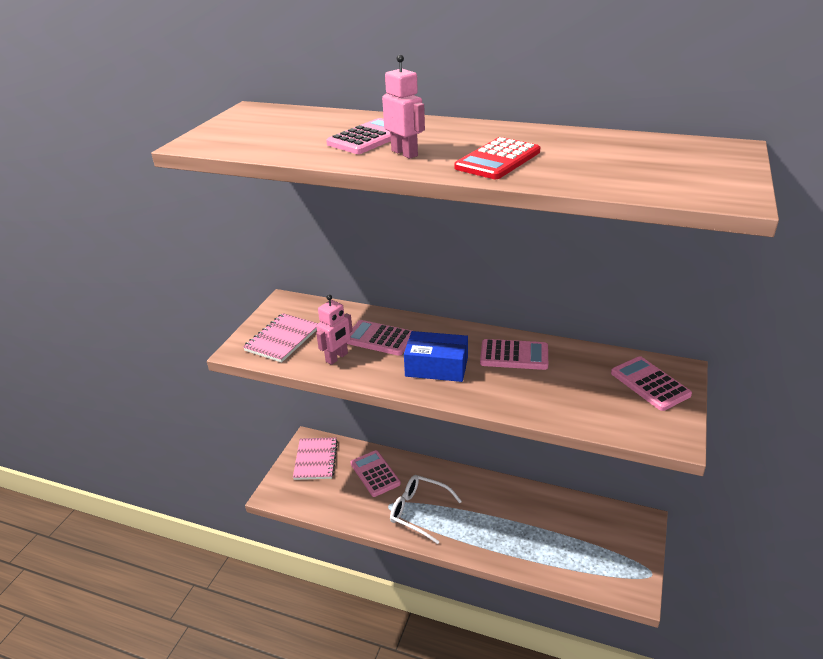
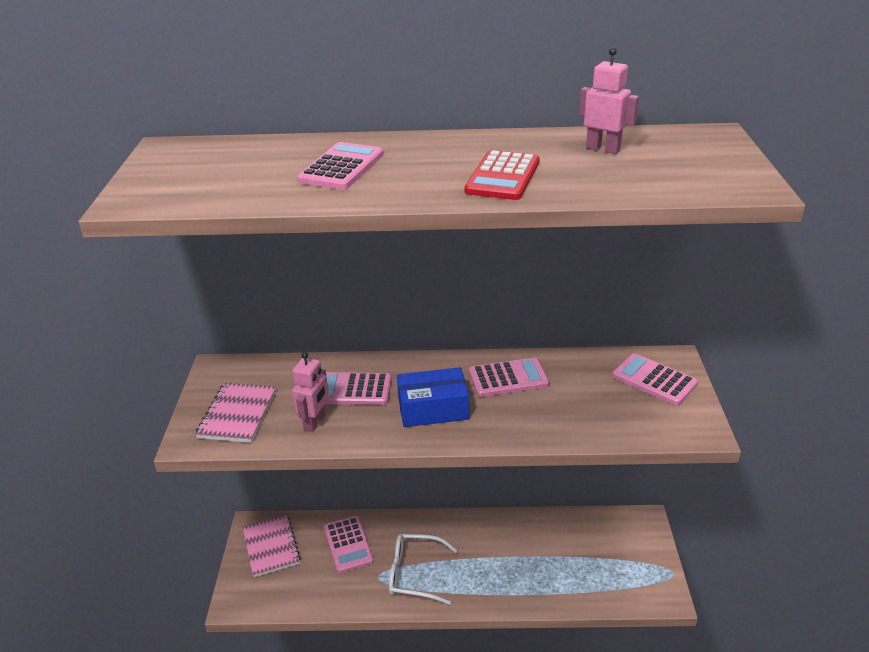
camera: 20 degrees left, 0 degrees up
(375, 473) = (348, 544): pink calculator -> pink calculator turned 150 degrees counterclockwise
(404, 153) = (396, 182): pink robot -> pink robot (603, 149)

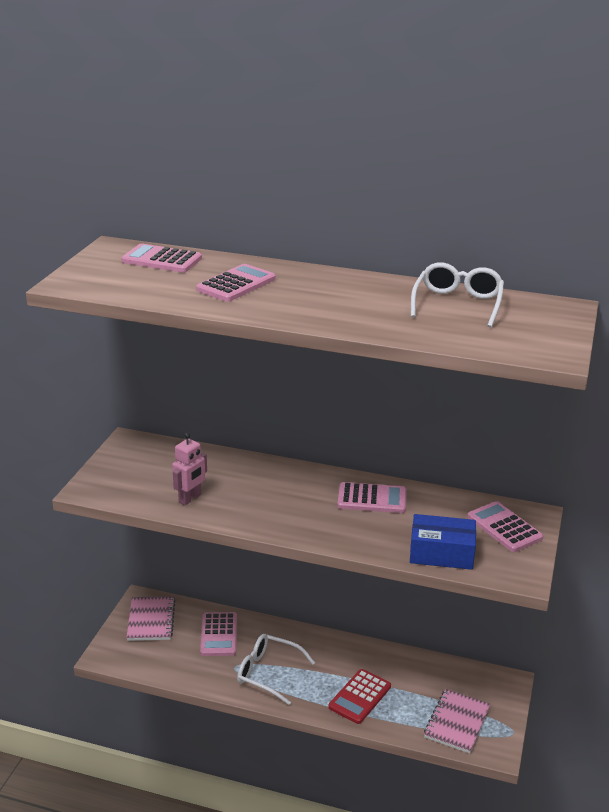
camera: 15 degrees right, 5 degrees down
(238, 414) = (131, 479): pink notebook -> pink notebook (457, 722)
(353, 390) = (233, 480): pink calculator -> pink calculator (162, 260)
(433, 409) = (293, 509): blue box -> blue box (441, 553)
(502, 176) = (357, 312): red calculator -> red calculator (359, 697)
(603, 149) = (457, 304): pink robot -> white glasses

